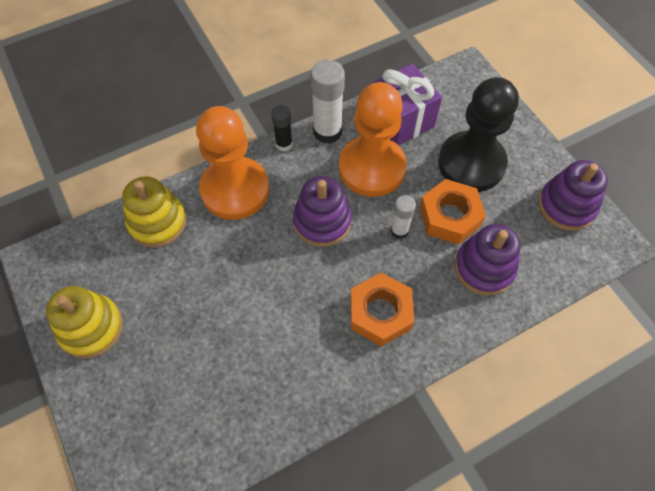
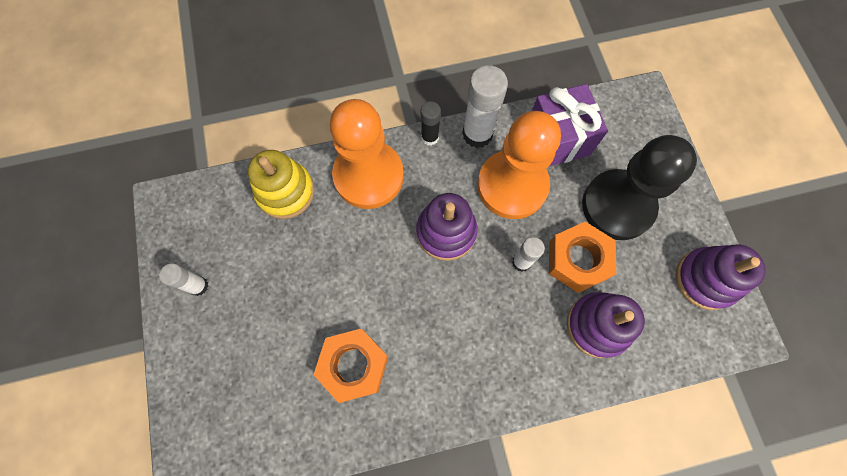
camera: 15 degrees right, 10 degrees up
(91, 328) = (198, 286): yellow stacking toy -> white glue stick
(380, 313) = (478, 346): orange nut -> orange nut (353, 365)

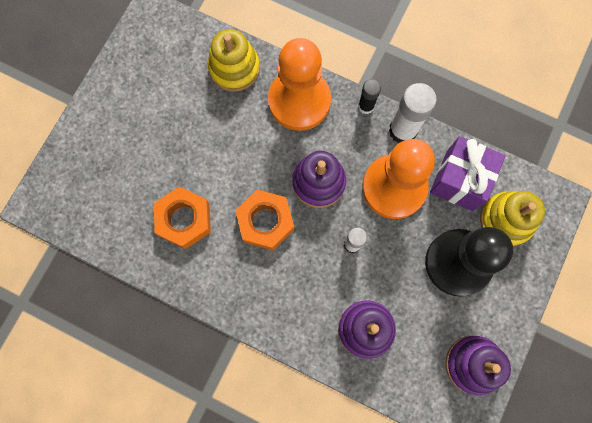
camera: 40 degrees right, 5 degrees up
(198, 286) = (130, 89): white glue stick -> none
(578, 260) = (393, 275): orange nut -> orange nut (265, 222)
(621, 141) = (506, 220): none -> yellow stacking toy

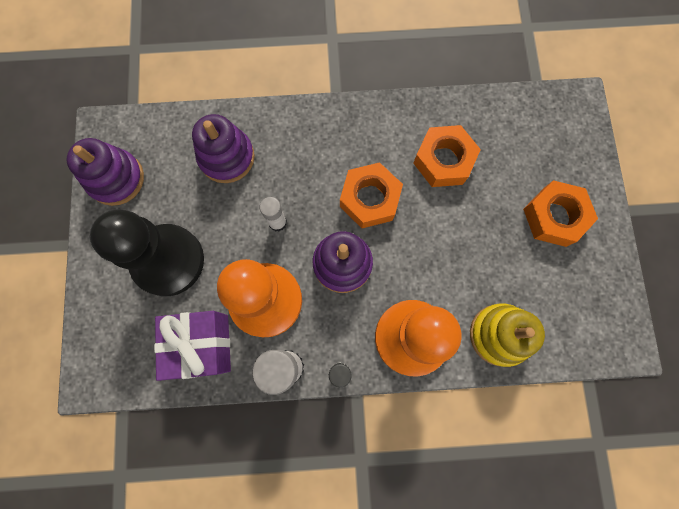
camera: 150 degrees right, 0 degrees up
(131, 126) = (554, 217): none -> orange nut
(506, 220) = (137, 330): yellow stacking toy -> none

